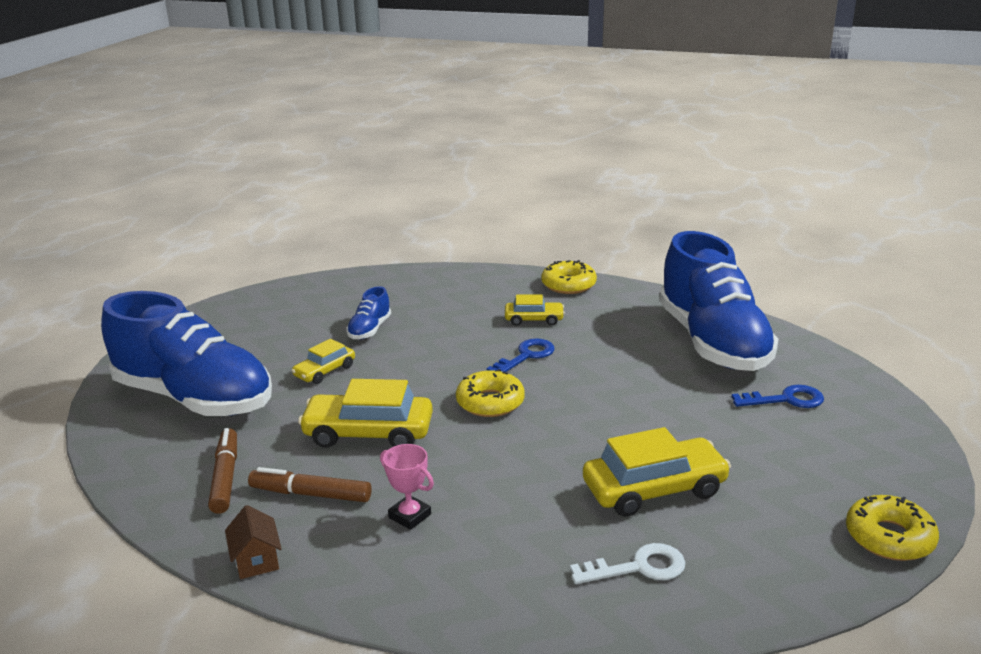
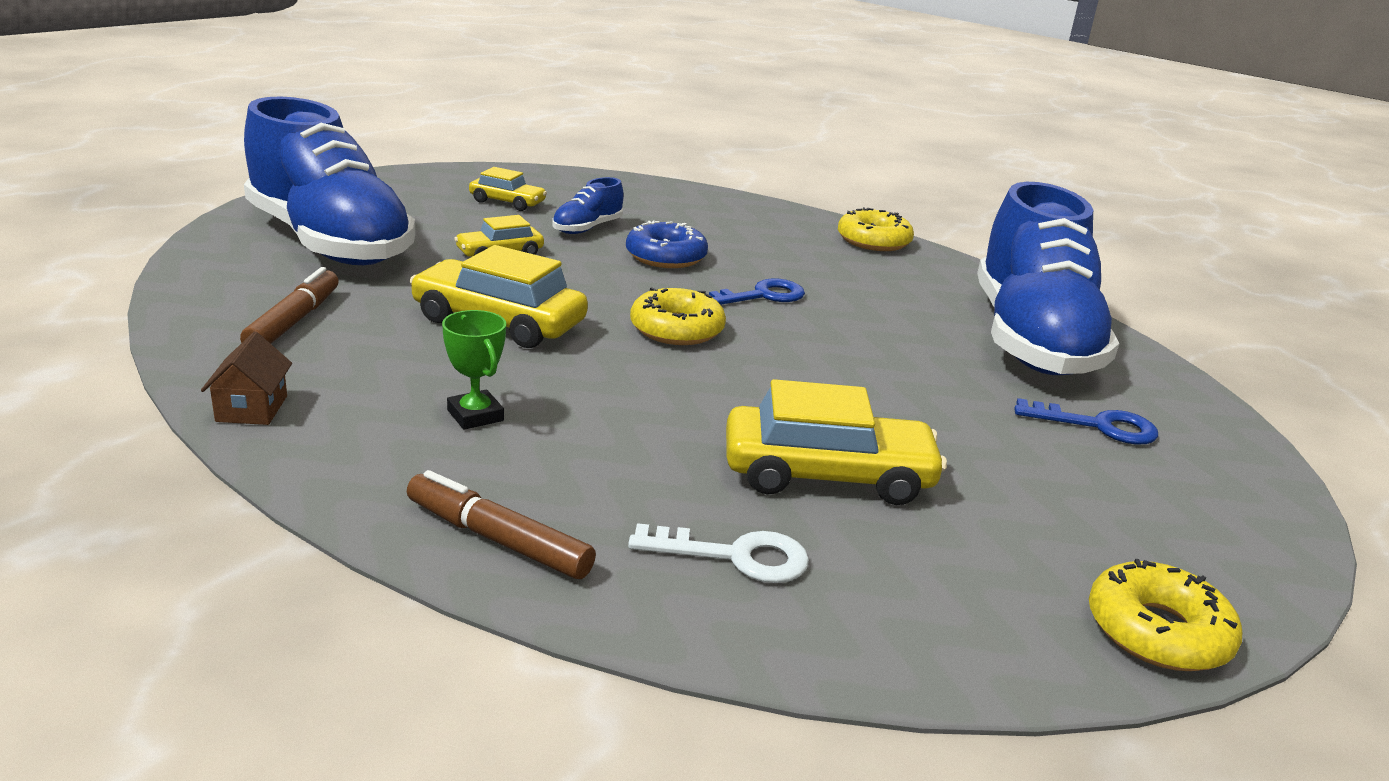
camera: 15 degrees right, 0 degrees up
(311, 494) = (376, 362): brown marker -> brown marker (498, 539)
(410, 516) = (475, 415): pink trophy -> green trophy
(441, 340) = (666, 257): none -> blue donut
(534, 319) = (801, 263): yellow car -> yellow car (507, 202)

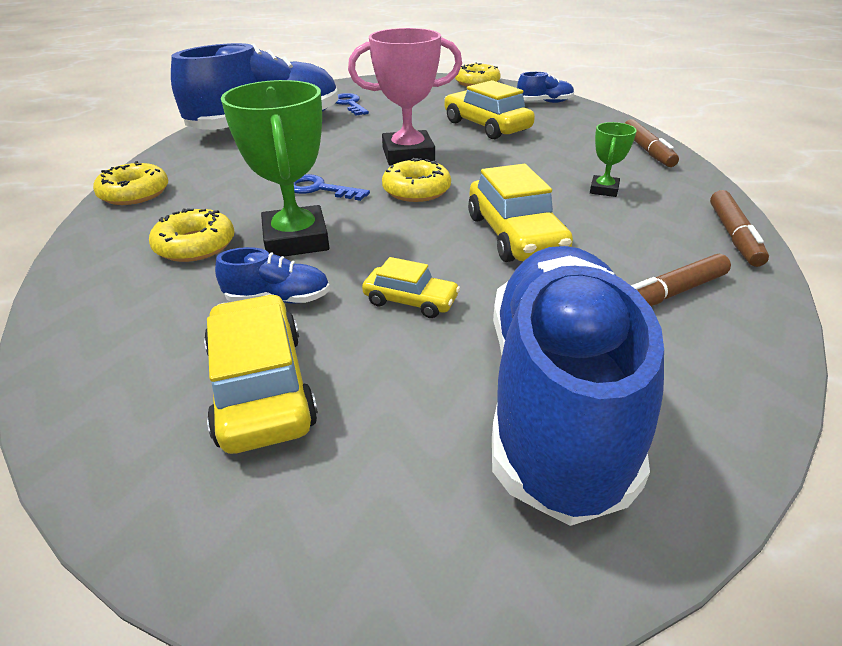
camera: 125 degrees left, 10 degrees up
(252, 408) = (733, 235): brown house -> brown marker
(507, 202) = (261, 387): yellow car -> yellow car, size x1.77
(666, 257) = (296, 240): blue donut -> green trophy
(720, 232) = (195, 245): none -> yellow donut
(736, 556) = (565, 123): white key -> none
(790, 369) = (408, 155): none -> pink trophy
(892, 622) = (544, 102): none -> blue shoe

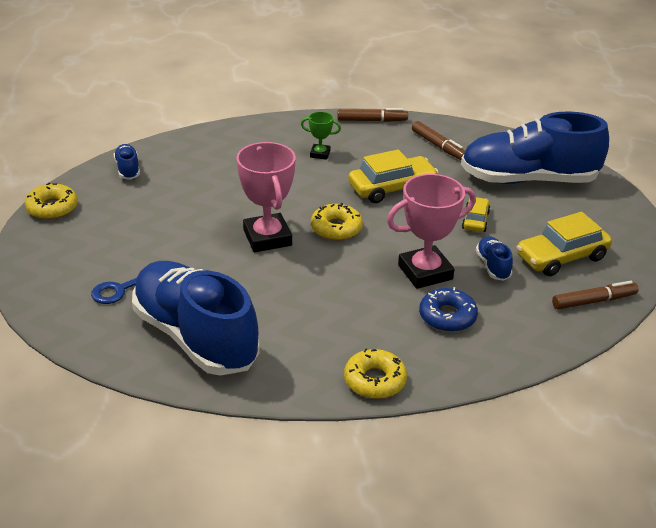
camera: 100 degrees left, 0 degrees up
(195, 245) = (447, 316): yellow donut -> blue donut
(296, 240) = (425, 272): green trophy -> pink trophy
(319, 189) = (344, 275): blue key -> none
(486, 126) = (194, 200): yellow car -> none
(647, 150) = (247, 132): brown marker -> brown marker (593, 301)

